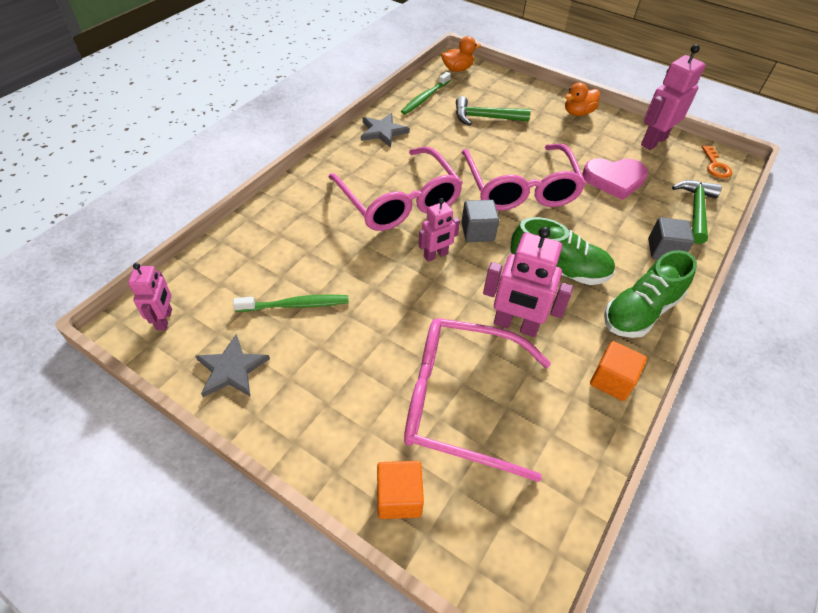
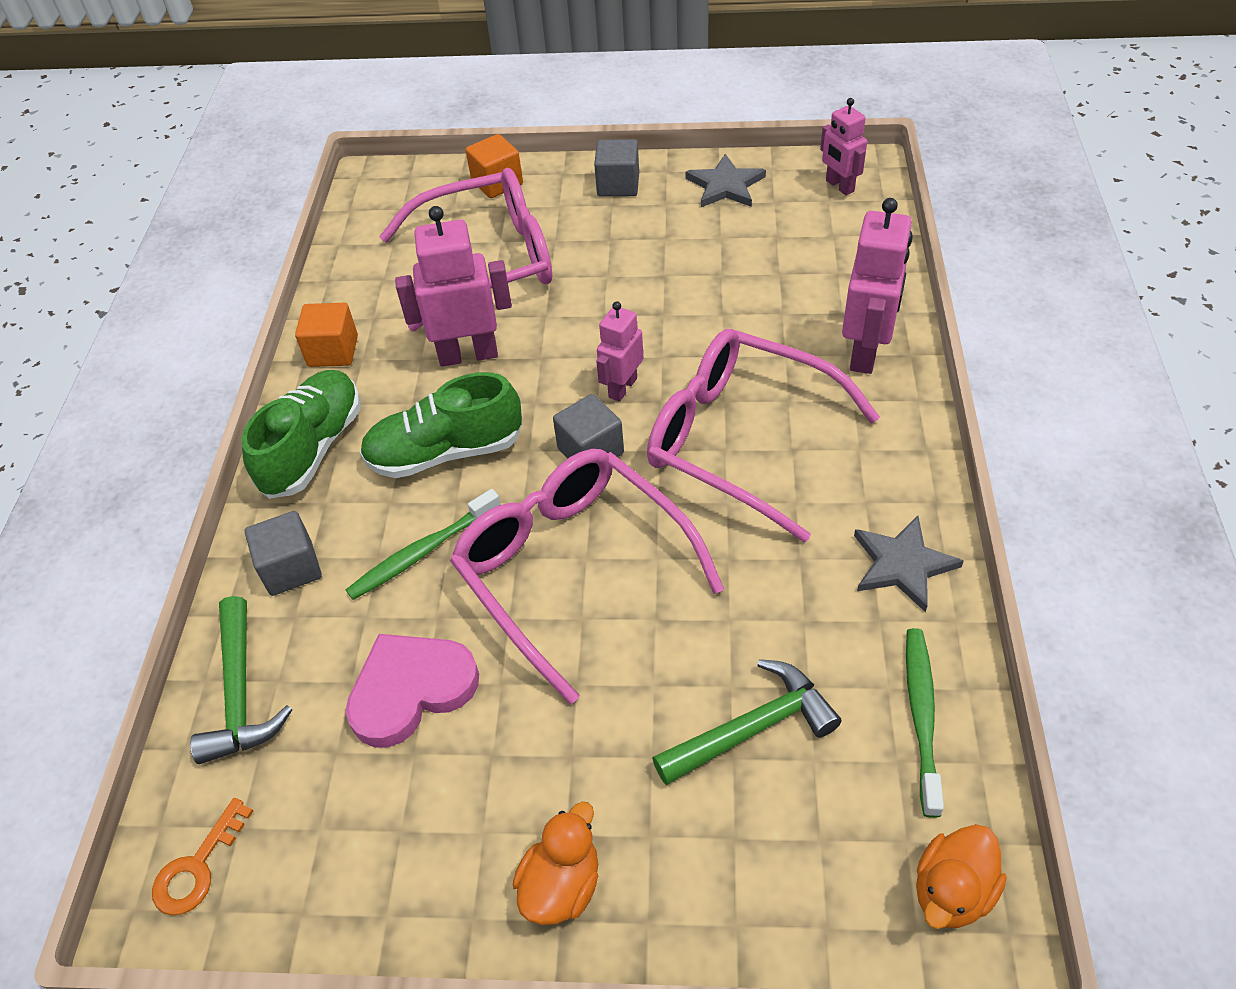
camera: 155 degrees right, 0 degrees up
(295, 305) = (729, 257): green toothbrush -> green toothbrush (422, 552)
(304, 423) = (618, 185): none -> grey cube
(653, 141) = (352, 877): pink robot -> pink robot (865, 352)
(715, 166) = (198, 867): orange key -> orange key turned 120 degrees counterclockwise

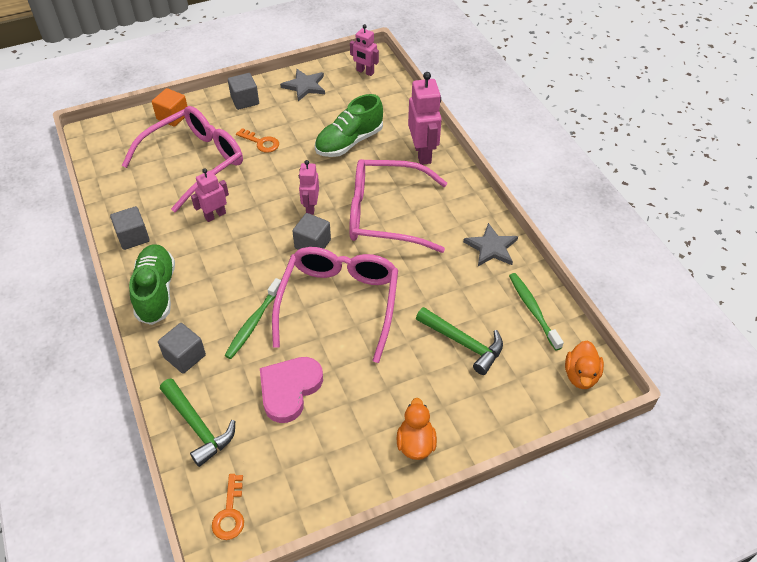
camera: 30 degrees left, 0 degrees up
(333, 351) = (133, 237): orange cube -> grey cube
(446, 452) = (234, 269): green shoe -> green shoe (349, 142)
(468, 354) = (215, 215): pink robot -> pink robot, size x0.61
(574, 570) = (339, 304): pink glasses -> pink glasses turned 75 degrees clockwise
(604, 258) = (261, 142): none -> orange key
(752, 728) = (463, 343): green hammer -> green hammer turned 90 degrees clockwise

